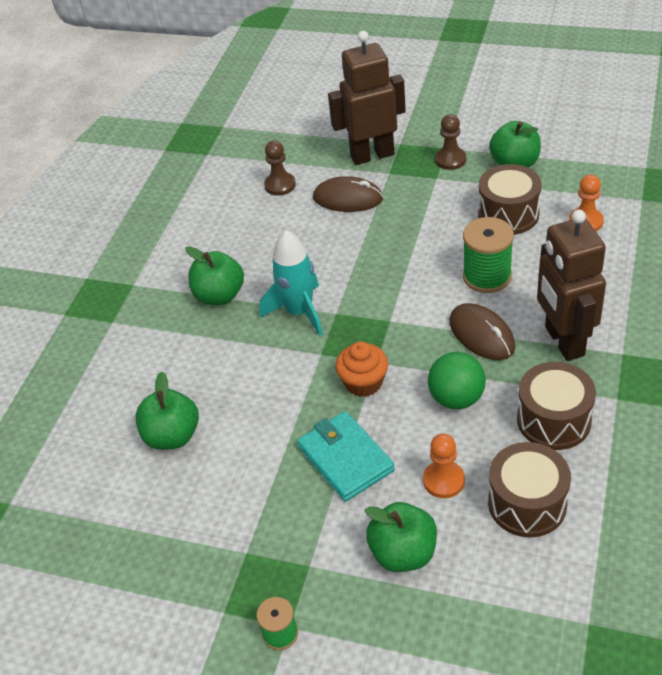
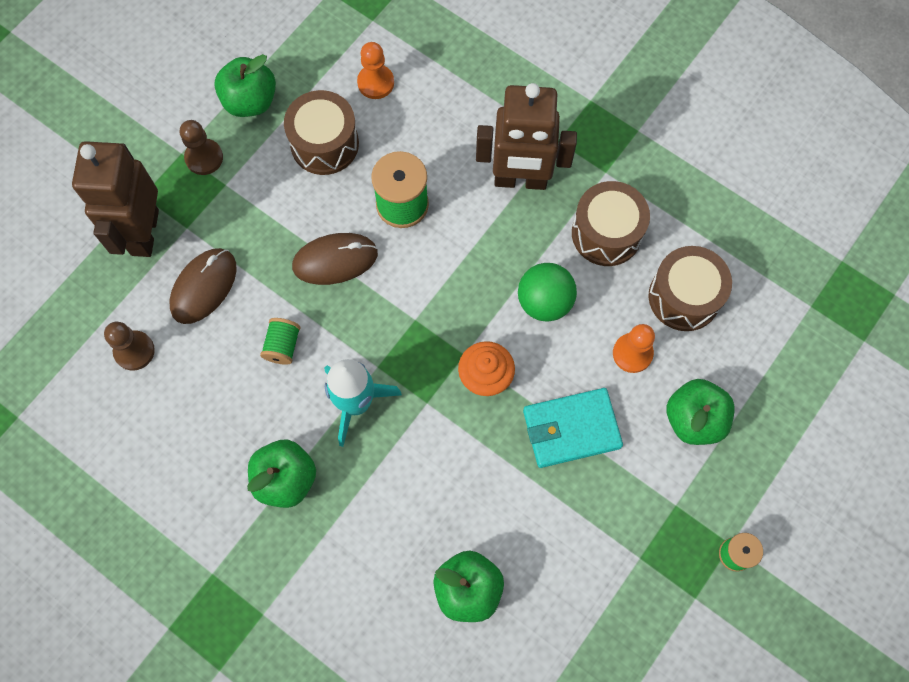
camera: 75 degrees left, 25 degrees up
(324, 255) = (283, 346): none -> green spool
(481, 334) = (477, 244): brown mouse -> brown mouse (335, 260)

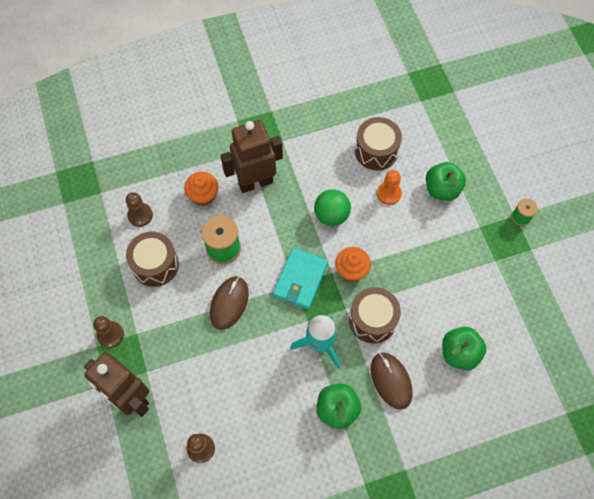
camera: 55 degrees left, 5 degrees down
(204, 287) = (191, 384): brown mouse -> brown mouse (391, 381)
(250, 101) = (96, 287): green apple -> none
(283, 346) = (259, 362): green spool -> none
(375, 83) = (140, 215): orange pawn -> brown pawn
(455, 133) = (203, 195): none -> orange cupcake
(520, 180) = (255, 182): brown robot -> brown robot turned 150 degrees counterclockwise
(571, 429) = (408, 248): turquoise wallet -> turquoise wallet (300, 280)
(606, 233) = (316, 162): brown drum -> brown drum (372, 320)

